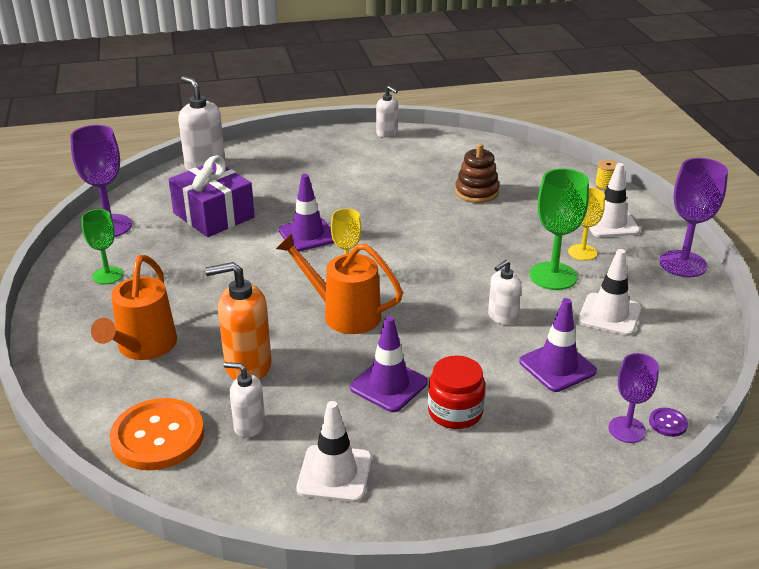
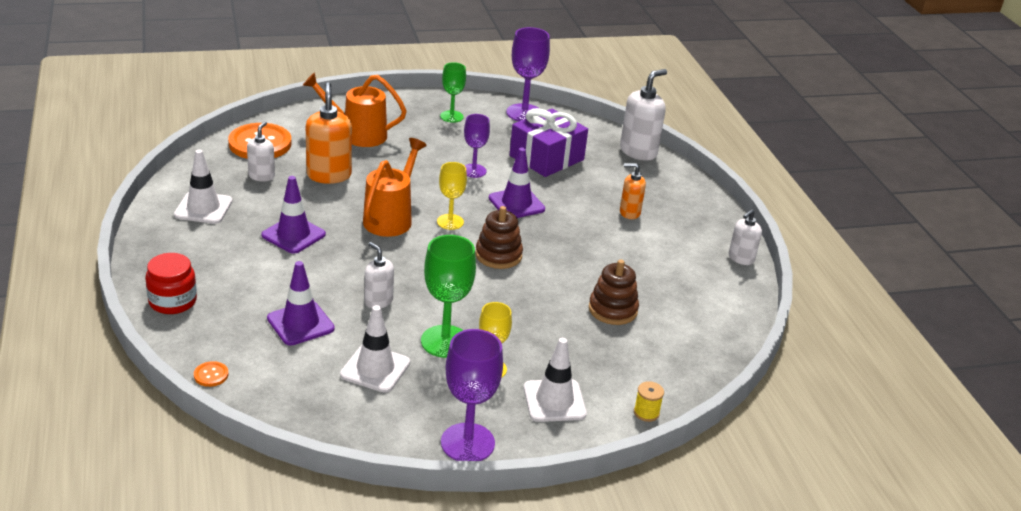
camera: 85 degrees right, 0 degrees up
(320, 176) = (629, 212): none -> orange soap dispenser
(404, 246) = (498, 255): none -> brown stacking toy
(455, 412) = (254, 263): red jar -> red jar (173, 301)
(627, 429) = (209, 349): purple goblet -> purple goblet (473, 171)
(668, 423) = (211, 375): purple button -> orange button

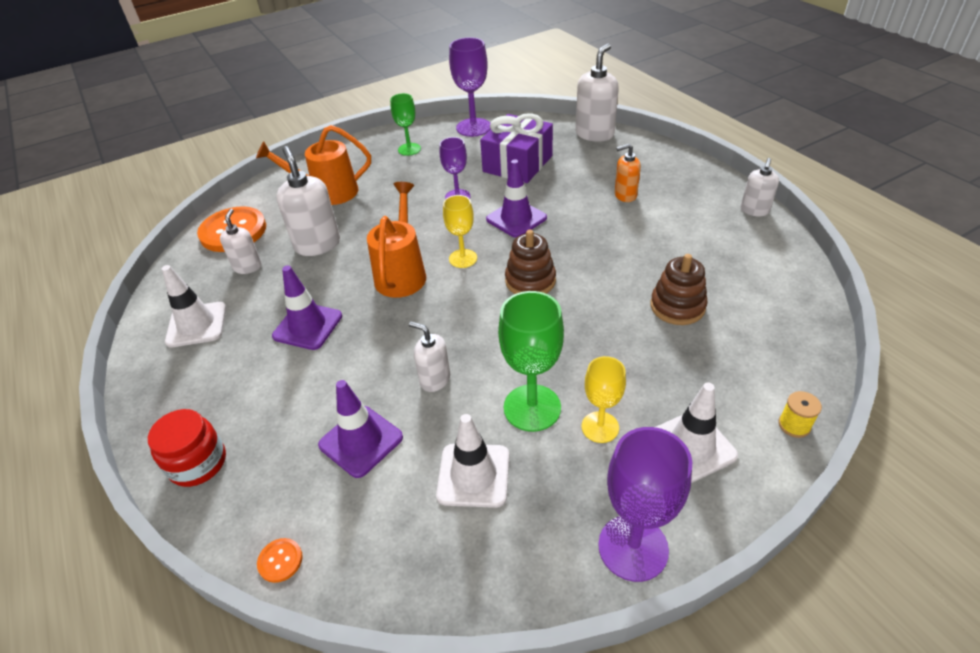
camera: 10 degrees left, 10 degrees up
(329, 175) = (317, 244): orange soap dispenser -> white soap dispenser

